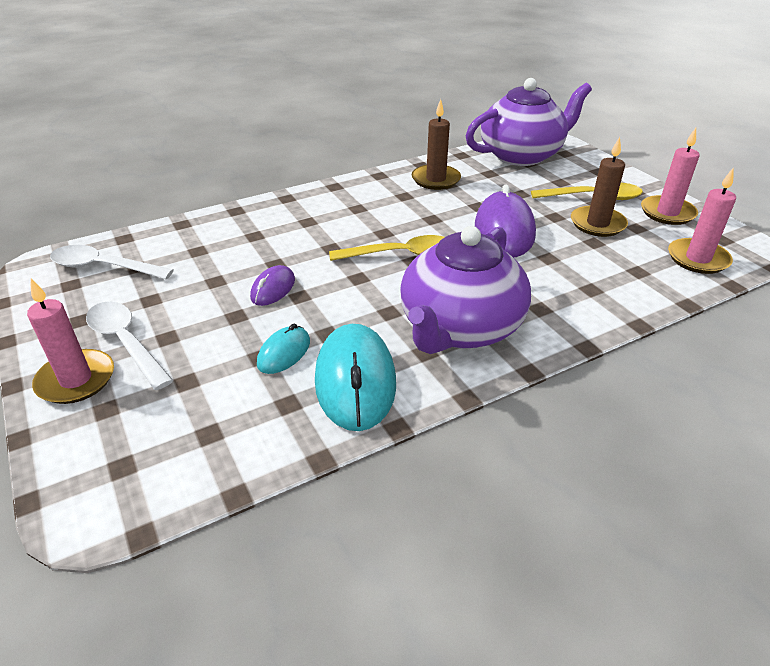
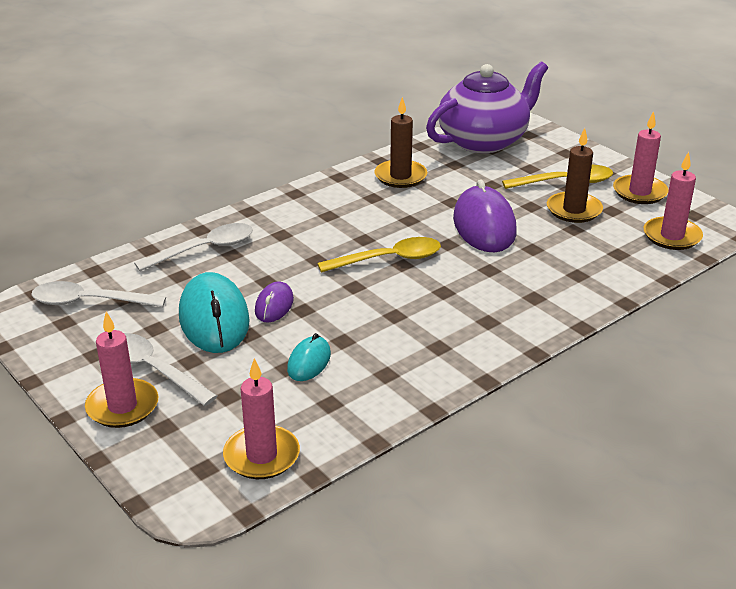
camera: 10 degrees left, 5 degrees down
(189, 459) = (261, 456): none -> pink candle
(231, 229) = (204, 249): none -> white spoon
(355, 381) = (383, 378): turquoise mouse -> turquoise mouse (214, 319)
(459, 328) = (464, 322): purple teapot -> none

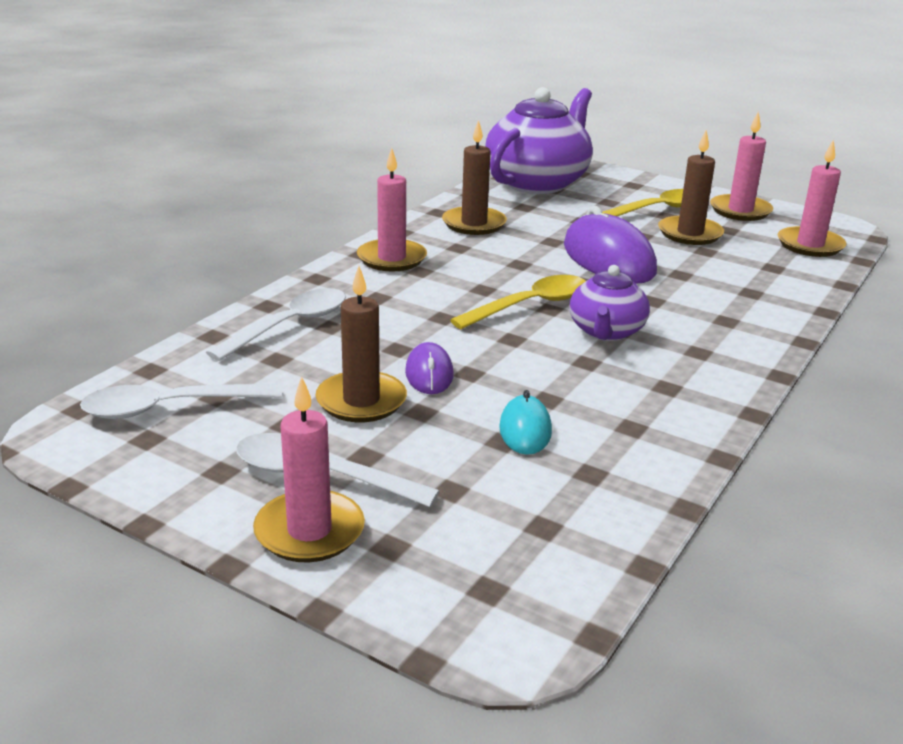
camera: 20 degrees left, 5 degrees down
(214, 319) = (361, 401): turquoise mouse -> brown candle
(261, 456) = (554, 555): pink candle -> pink candle (392, 258)
(429, 292) = (606, 331): none -> purple teapot

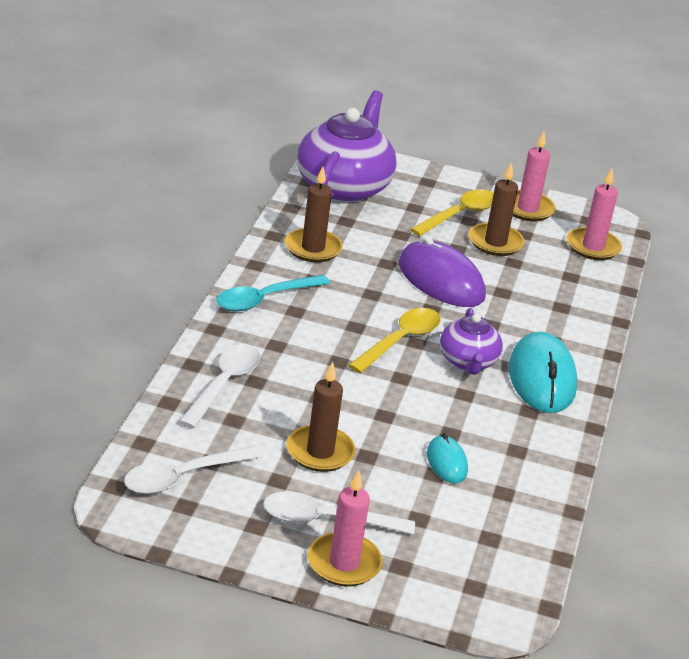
camera: 20 degrees left, 5 degrees up
(392, 258) = (265, 299): pink candle -> turquoise spoon
(429, 374) = (356, 420): purple mouse -> none
(698, 356) = (541, 378): none -> turquoise mouse

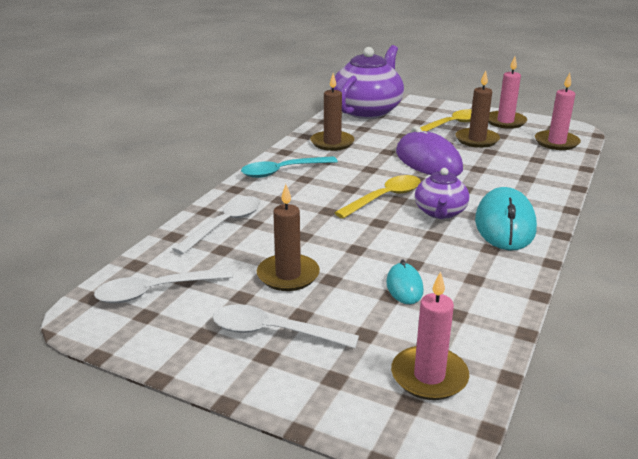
camera: 15 degrees right, 5 degrees down
(344, 563) = (276, 373): pink candle -> pink candle (429, 376)

